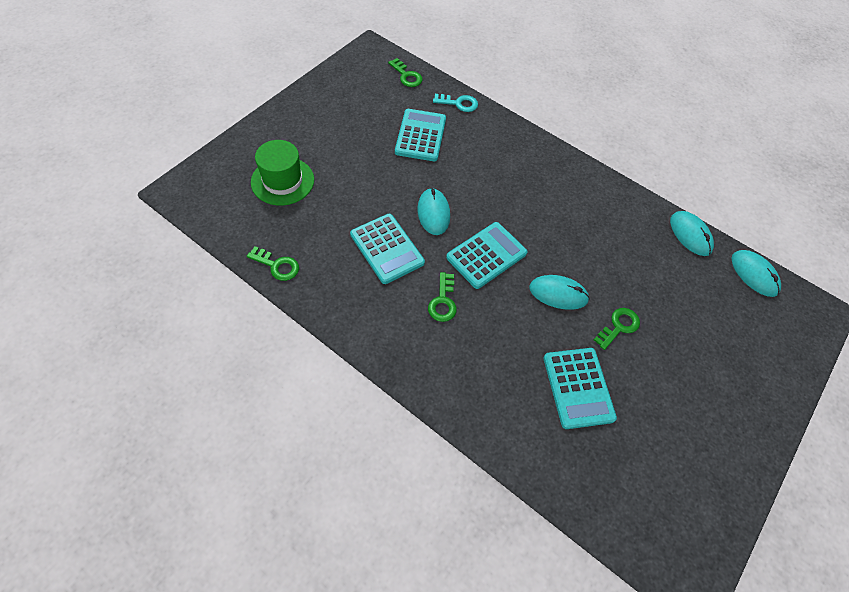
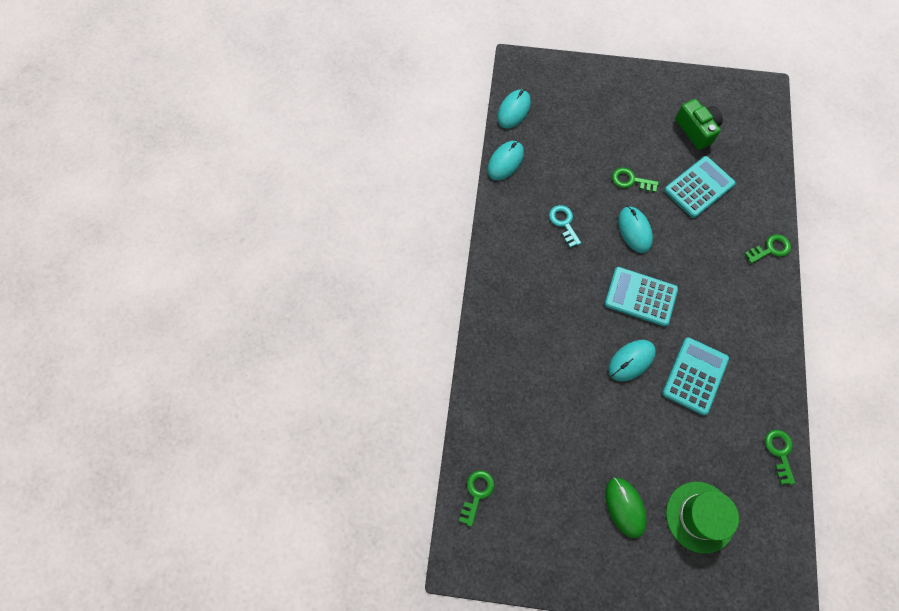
camera: 115 degrees left, 10 degrees up
(329, 143) = (625, 507): none -> green mouse
(420, 135) = (551, 426): turquoise calculator -> none
(443, 301) = (706, 306): green key -> green key (770, 249)
(459, 103) = (481, 415): turquoise key -> turquoise key (564, 223)
(658, 440) = (696, 130): none -> green camera

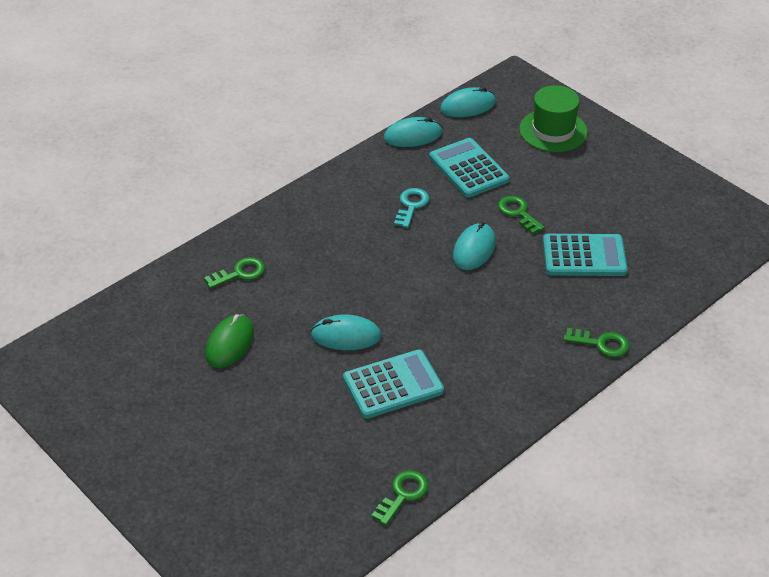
camera: 40 degrees right, 25 degrees down
(477, 493) = (91, 333): green key -> green key (240, 273)
(625, 507) = (202, 429): green mouse -> green mouse (230, 343)
(640, 297) = (416, 298): turquoise calculator -> turquoise calculator (468, 169)
(696, 130) = (639, 214): green camera -> none
(700, 517) = (261, 484): green hat -> green hat (553, 131)

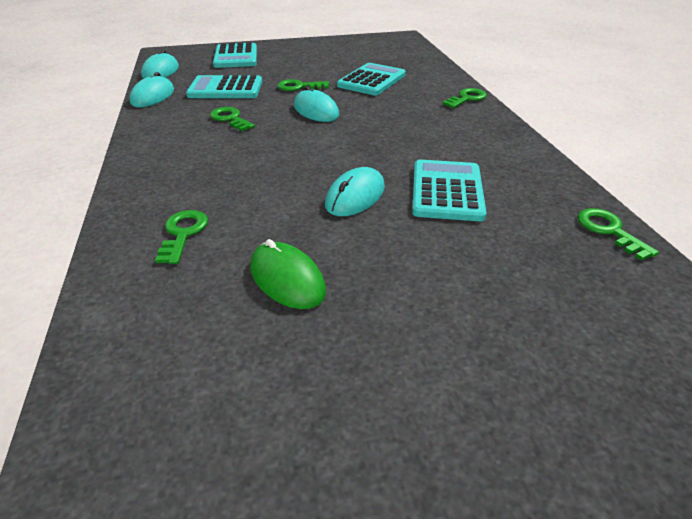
camera: 60 degrees left, 5 degrees down
(411, 206) = (230, 119): turquoise key -> green key
(553, 131) = (236, 57): green hat -> turquoise calculator

